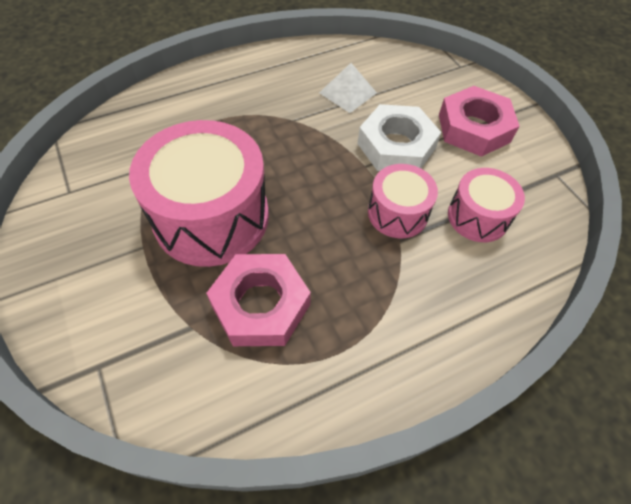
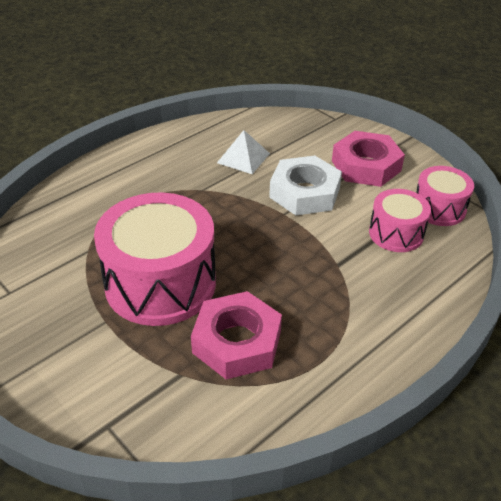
camera: 15 degrees left, 15 degrees down
(397, 213) = (327, 244): pink drum -> pink drum (439, 208)

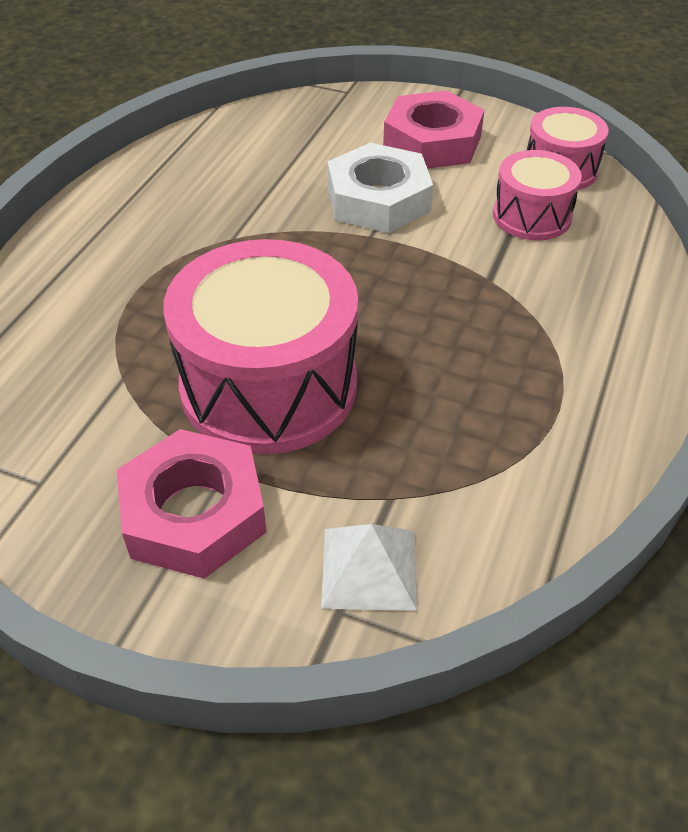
camera: 25 degrees left, 5 degrees up
(237, 342) = (434, 426): pink nut -> pink nut (194, 514)
(243, 158) = (259, 177): white pyramid -> white pyramid (369, 568)

